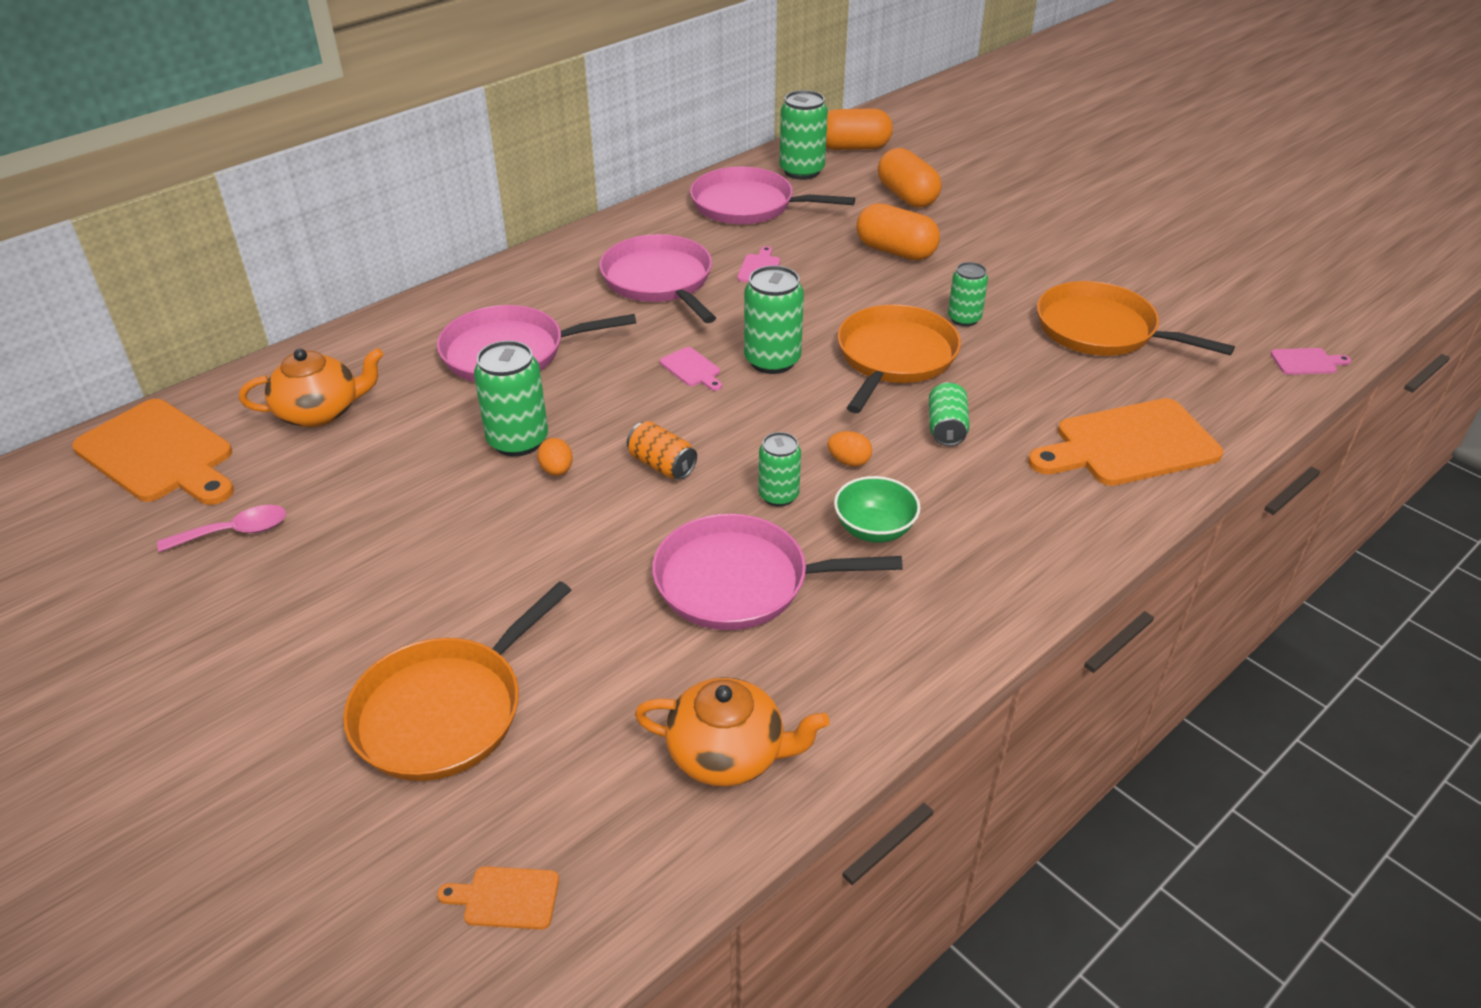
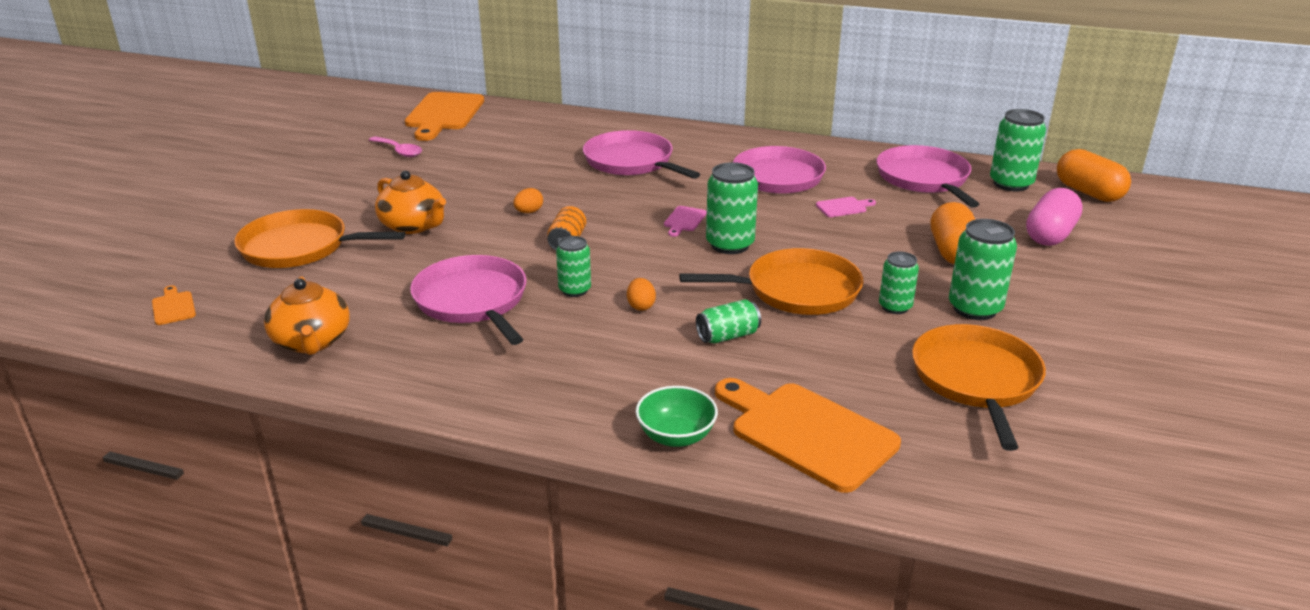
camera: 60 degrees right, 10 degrees down
(320, 412) = (517, 135): orange teapot -> orange teapot (413, 225)
(518, 441) = (546, 192): green can -> green can (974, 308)
(874, 529) = (571, 336): green bowl -> green bowl (676, 436)
(907, 196) = (1050, 235): orange capsule -> pink capsule
(1306, 362) = (1100, 525): pink cutting board -> none

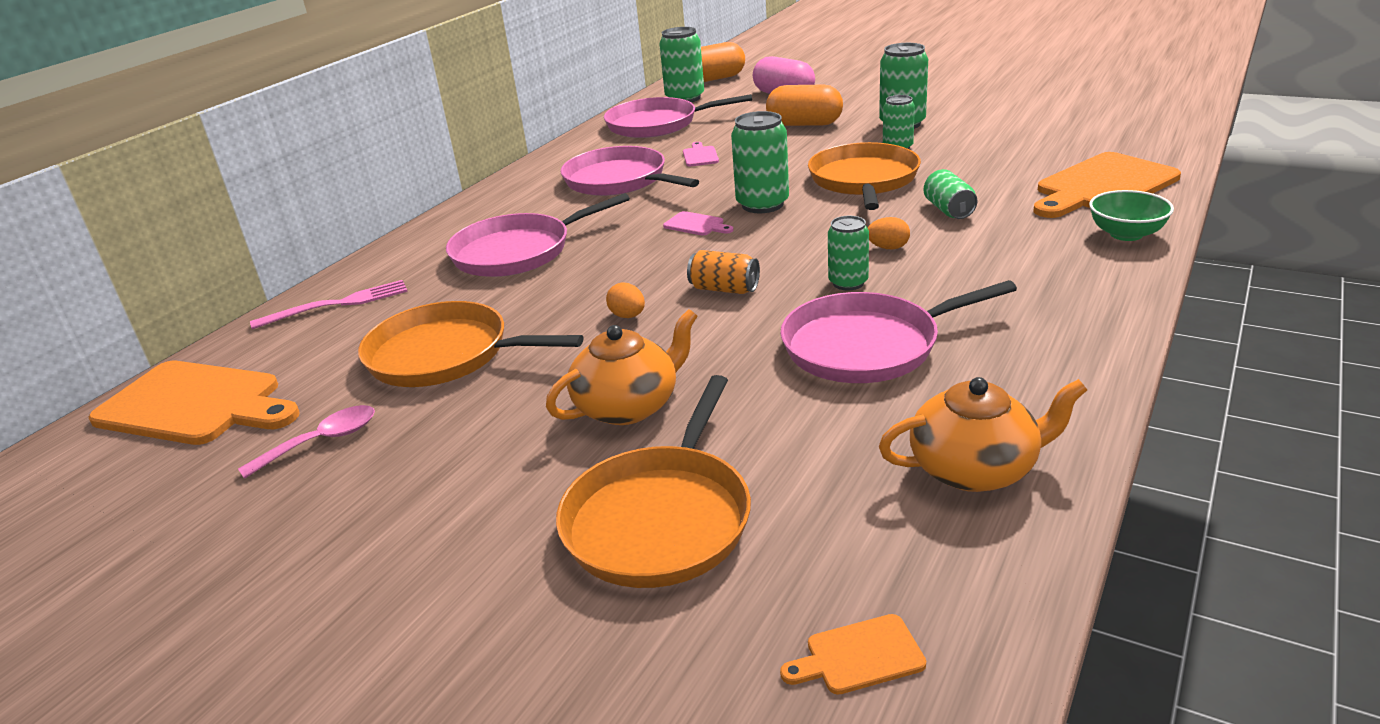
camera: 75 degrees left, 0 degrees up
(554, 123) = (337, 304): none -> pink fork
(976, 380) = (1011, 131): orange pan -> orange pan (445, 355)

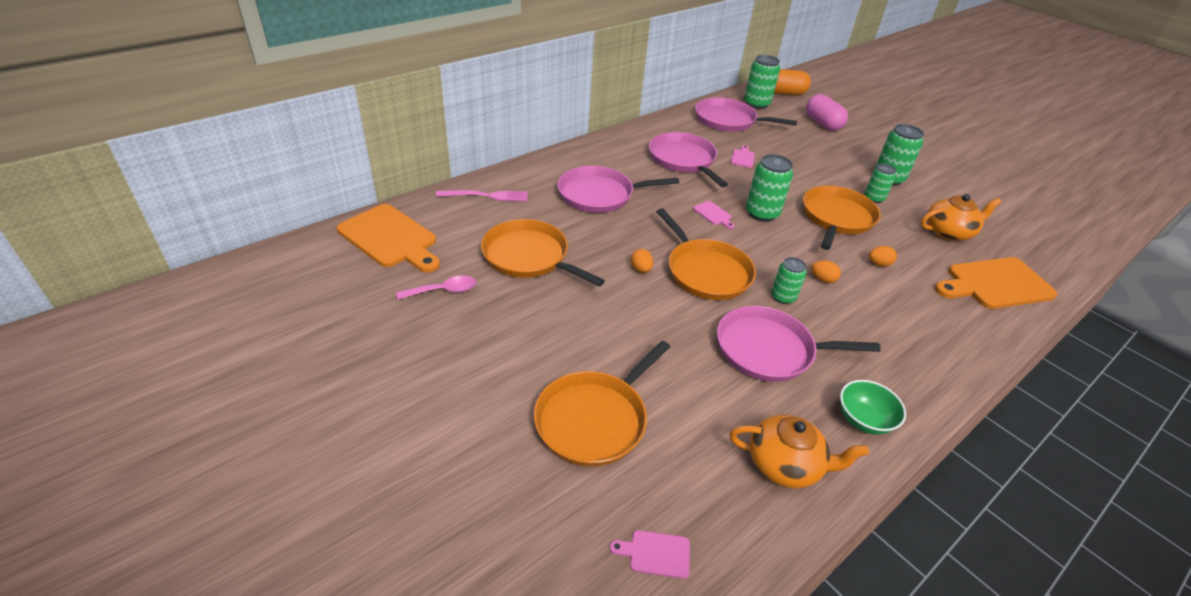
camera: 15 degrees right, 10 degrees up
(628, 406) = (612, 335): orange teapot -> orange teapot (948, 232)
(724, 289) = (706, 272): orange can -> orange pan
(804, 124) = (823, 155): orange capsule -> none
(859, 656) = (655, 554): orange cutting board -> pink cutting board
(948, 210) = (878, 264): green can -> orange egg
(1126, 234) = (986, 330): green bowl -> green bowl (864, 420)

